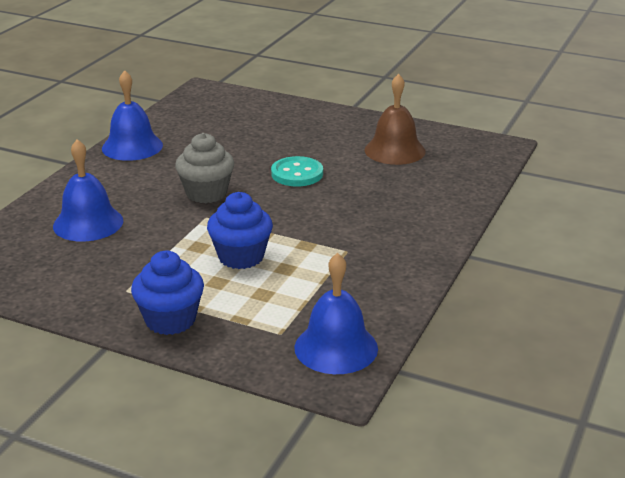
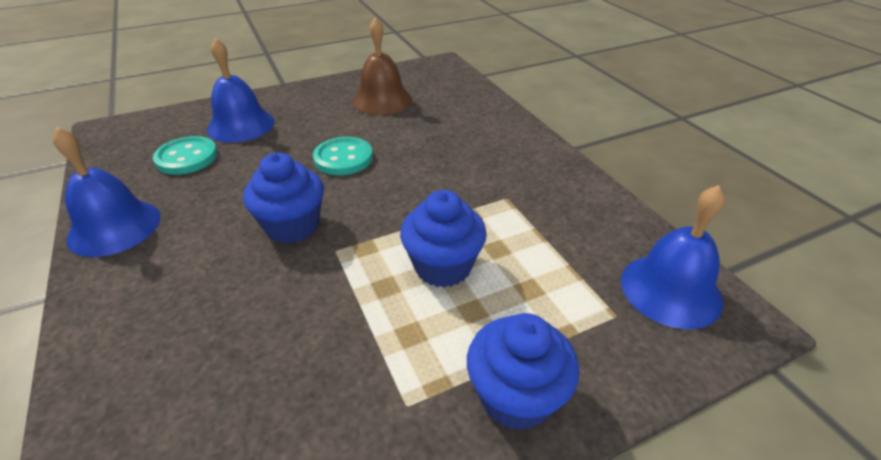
camera: 50 degrees left, 10 degrees up
(88, 223) = (208, 356): blue bell -> blue bell (241, 125)
(206, 193) = (292, 226): grey cupcake -> blue cupcake
(216, 127) = (187, 157): none -> turquoise button

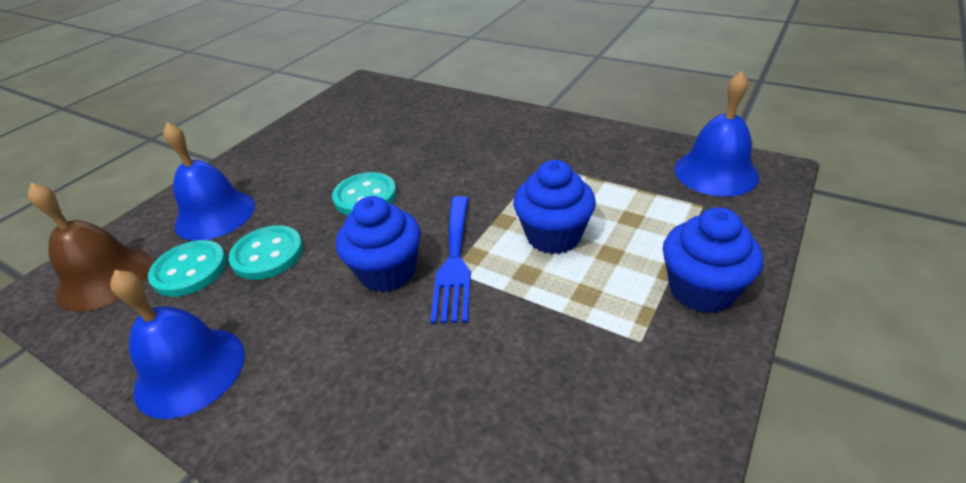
camera: 30 degrees left, 0 degrees up
(238, 170) = (268, 254): none -> turquoise button
(345, 244) = (454, 261): none -> blue fork
(382, 100) = (341, 134): brown bell -> brown bell (105, 278)

